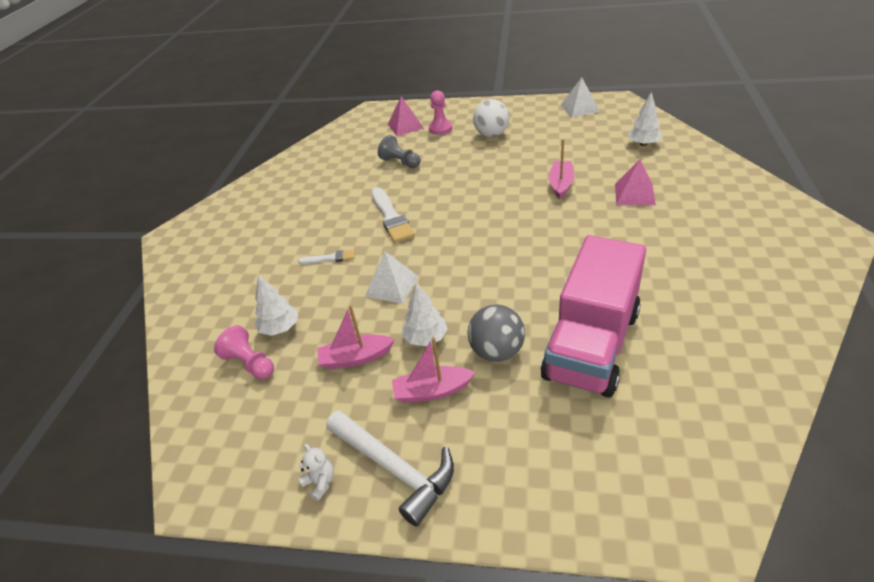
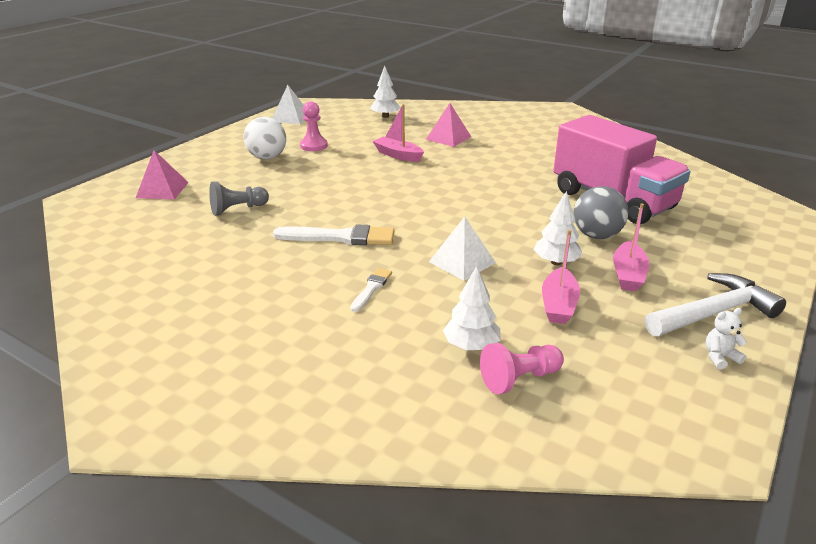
camera: 70 degrees left, 10 degrees down
(440, 128) = (207, 175): pink pawn -> pink pawn (314, 146)

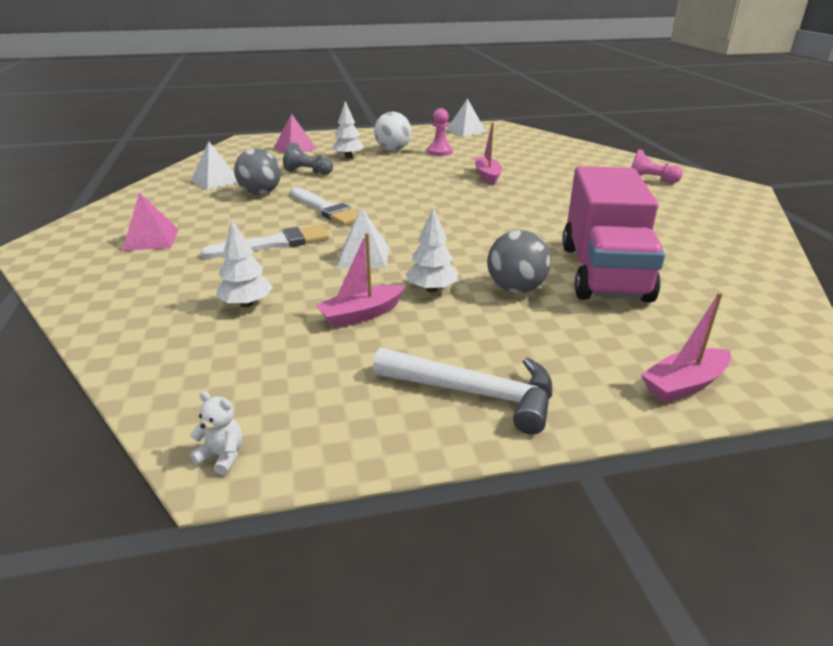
camera: 45 degrees right, 0 degrees up
(158, 257) = (215, 180): none -> white pyramid
(242, 249) = (260, 193): none -> grey ball
(371, 288) = (273, 244): white brush -> white brush, size x1.83
(385, 116) = (541, 148): white tree -> white tree (348, 156)
(448, 138) = (559, 177): pink pyramid -> pink pyramid (151, 239)
(519, 379) = (225, 338): pink pawn -> pink pawn (650, 180)
(628, 274) = (470, 327): pink boat -> pink boat (684, 384)
(720, 357) = (392, 423): white teddy bear -> white teddy bear (222, 456)

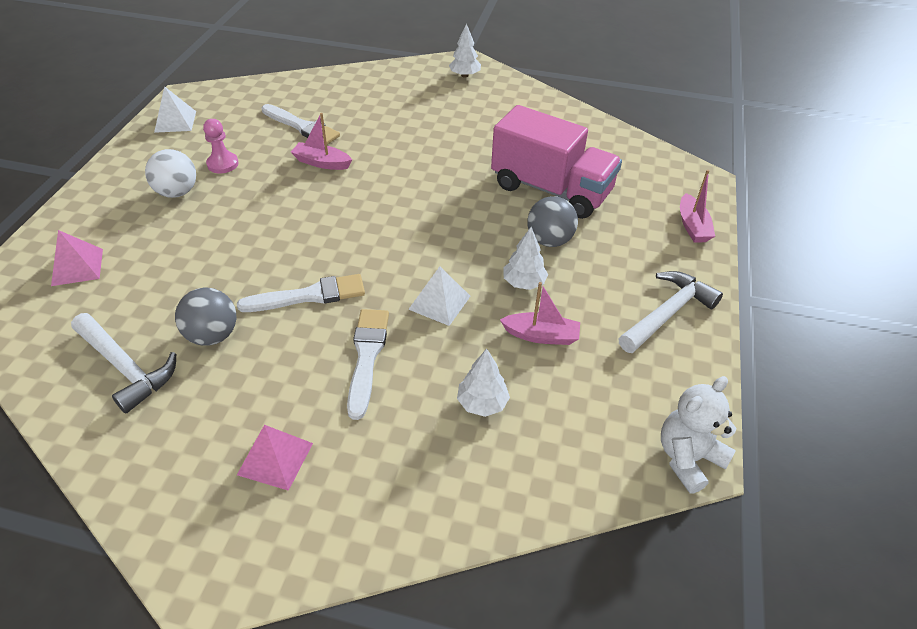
camera: 65 degrees left, 15 degrees up
(215, 180) = (125, 367): white pyramid -> white hammer
(222, 456) = (688, 458): white teddy bear -> white teddy bear, size x2.05
(308, 172) = (181, 279): grey pawn -> none
(348, 156) = (162, 232): white tree -> white tree (464, 75)
(361, 314) = (541, 335): pink boat -> pink boat turned 75 degrees counterclockwise
(521, 160) = (302, 127): none -> white brush
(650, 180) = (414, 88): pink pawn -> none

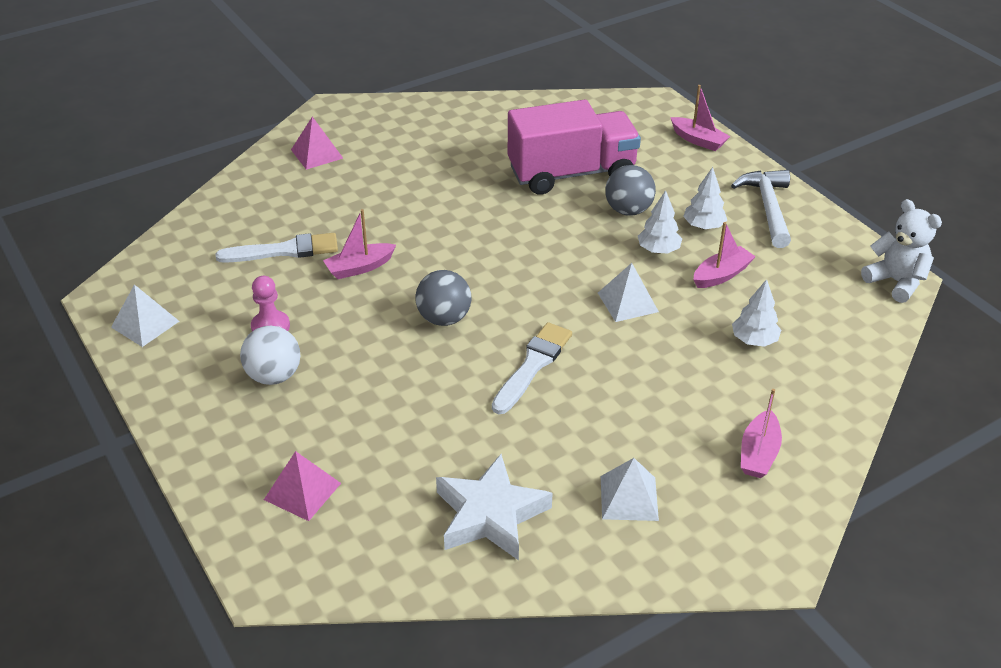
camera: 45 degrees left, 5 degrees down
(125, 367) = (490, 515): white hammer -> white star
(208, 435) = (629, 498): none -> white pyramid
(213, 335) = (513, 443): grey ball -> grey ball (444, 318)
(275, 458) = (694, 472): pink pyramid -> pink pyramid (316, 154)
(339, 489) = (758, 453): none -> pink boat
(367, 357) = (642, 370): white brush -> none
(464, 75) = (351, 121): white tree -> white tree (703, 226)
(688, 458) = (896, 282): white teddy bear -> white teddy bear turned 135 degrees clockwise

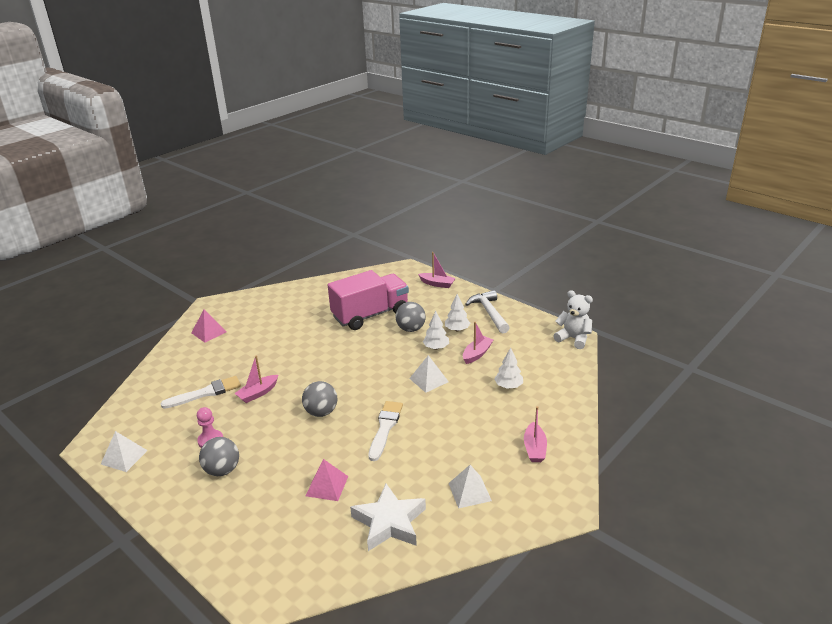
camera: 15 degrees left, 10 degrees down
(274, 376) = (222, 470): white ball -> grey ball
(302, 491) = (264, 537): pink pyramid -> pink pyramid (327, 486)

